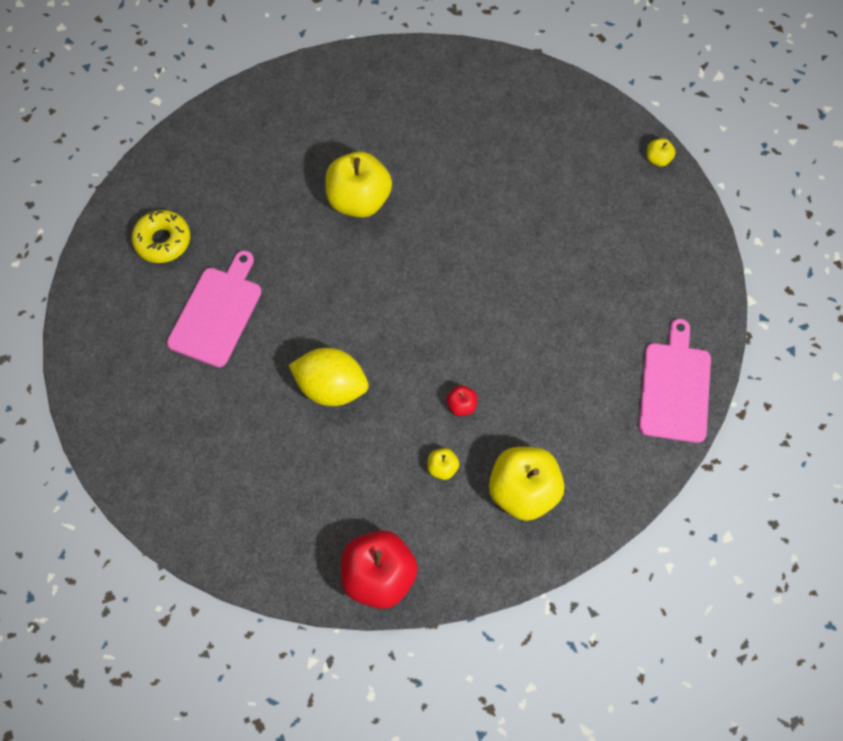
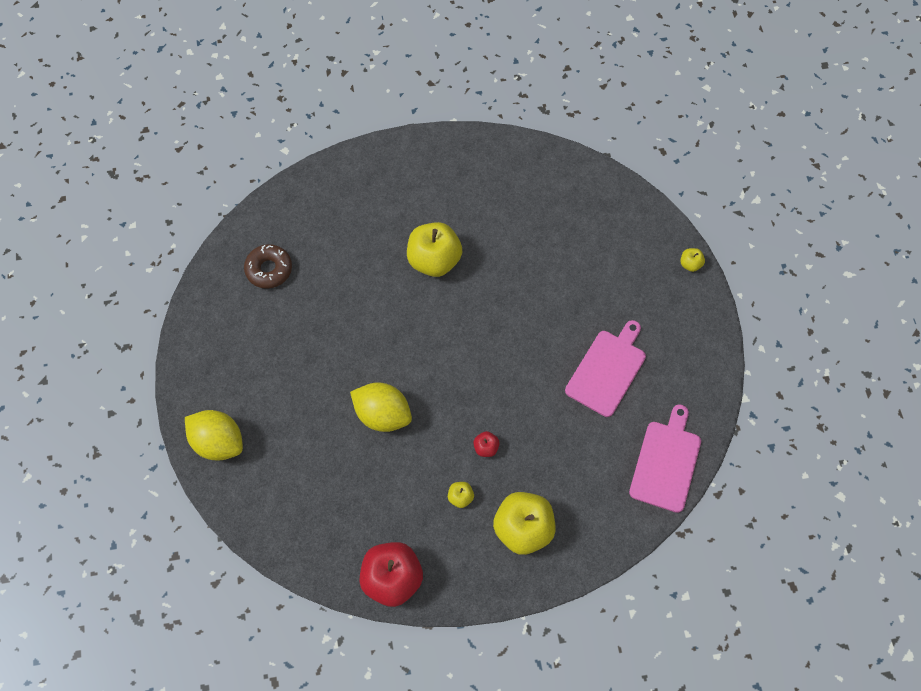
camera: 10 degrees right, 0 degrees up
(138, 452) = (219, 442): none -> yellow lemon
(162, 241) = (269, 269): yellow donut -> brown donut
(217, 313) = (302, 337): pink cutting board -> pink cutting board (607, 370)

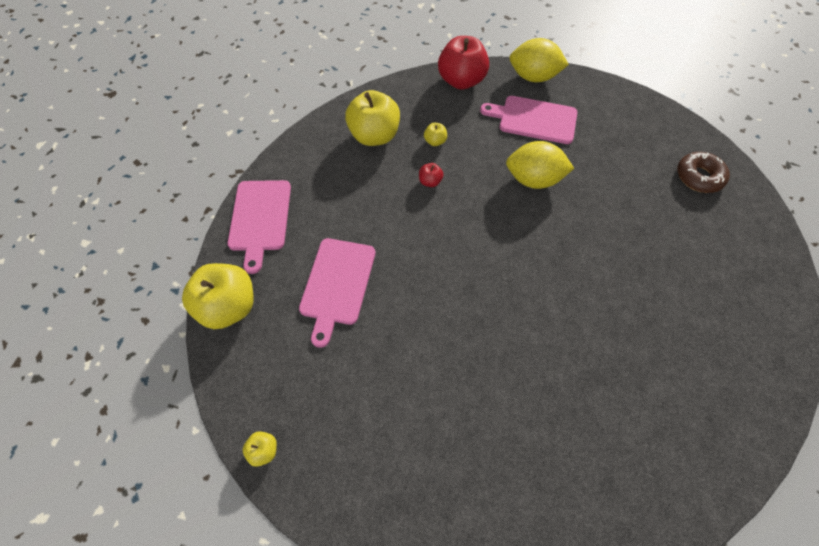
camera: 160 degrees right, 5 degrees down
(219, 442) = (650, 121): yellow lemon -> yellow lemon (533, 77)
(269, 269) = (731, 272): brown donut -> brown donut (698, 177)
(339, 489) = (534, 119): none -> pink cutting board
(434, 260) = (572, 343): yellow apple -> yellow apple (229, 307)

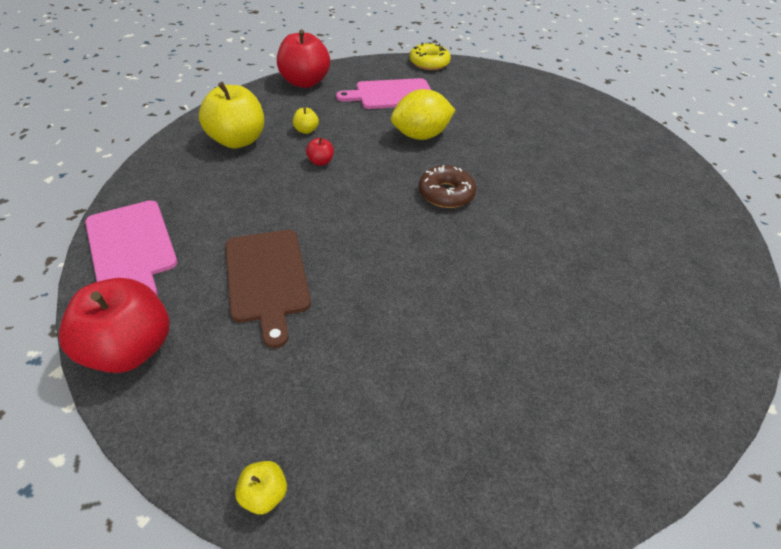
camera: 30 degrees left, 15 degrees down
(229, 307) = (130, 349): yellow apple -> red apple
(337, 284) = (267, 278): pink cutting board -> brown cutting board
(533, 77) = (371, 67): yellow lemon -> none
(595, 86) = (429, 63): none -> yellow donut
(698, 177) = (553, 101): brown donut -> brown donut (446, 193)

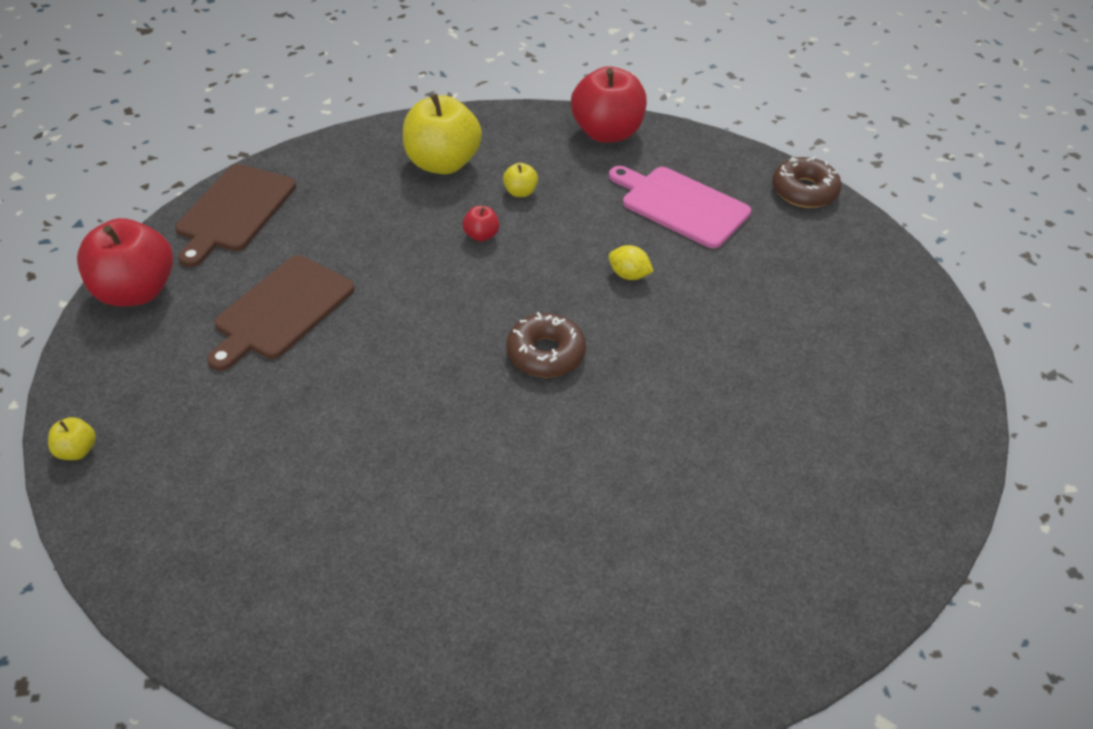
camera: 50 degrees right, 0 degrees up
(132, 246) = (234, 211): pink cutting board -> brown cutting board
(420, 136) = (629, 275): yellow lemon -> yellow lemon, size x0.49
(429, 63) = (804, 191): yellow donut -> brown donut

